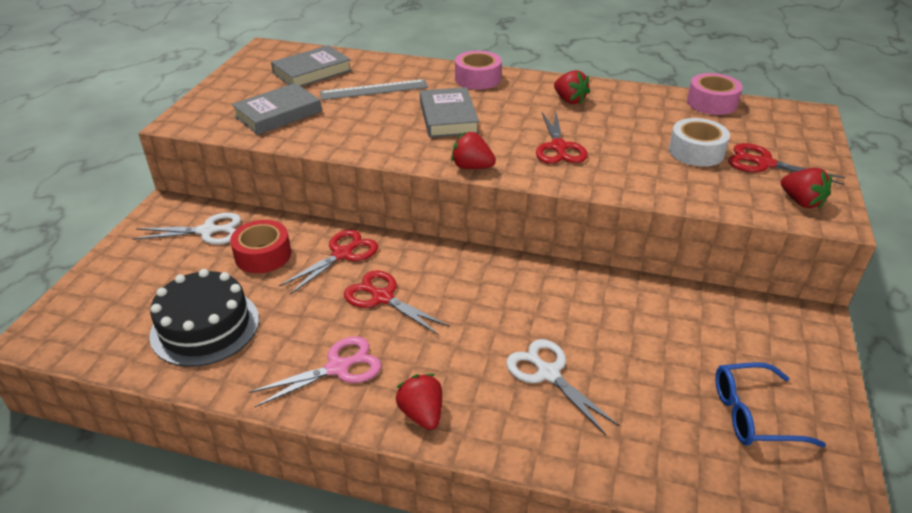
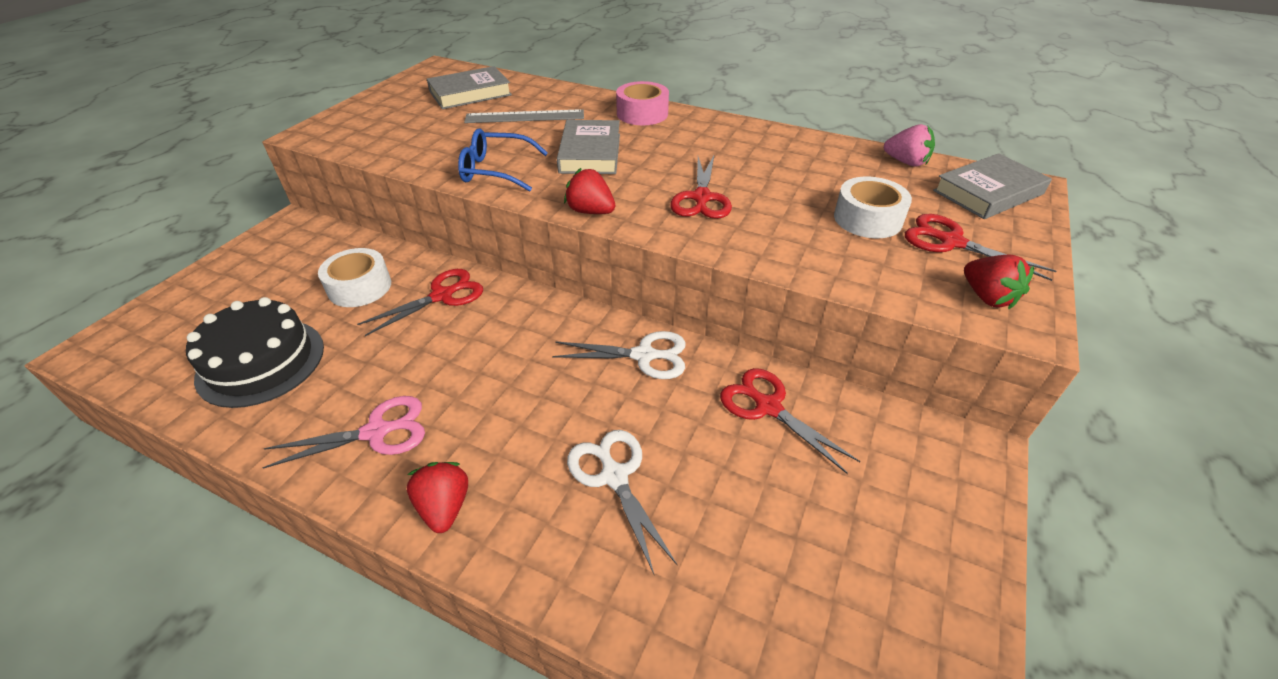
camera: 10 degrees right, 5 degrees up
(208, 231) = (317, 254): white scissors -> white scissors (644, 355)
(263, 255) = (359, 287): red tape -> white tape
(278, 114) = (411, 134): grey book -> grey book (988, 192)
(382, 297) = (462, 352): red scissors -> red scissors (767, 407)
(569, 100) = (736, 145): red strawberry -> none
(711, 103) = (906, 162): pink tape -> pink strawberry
(753, 414) = (859, 577): blue glasses -> blue glasses (496, 170)

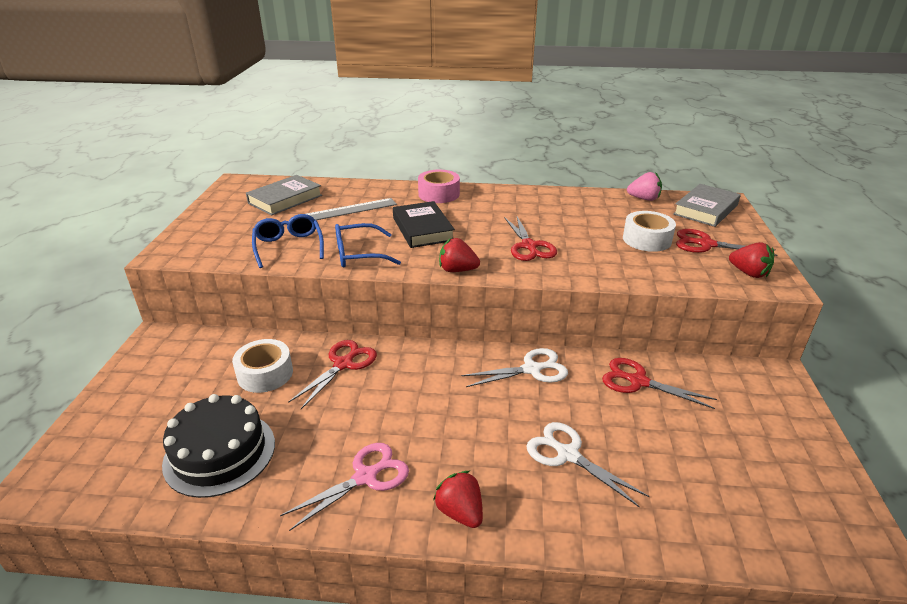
camera: 20 degrees left, 10 degrees down
(431, 147) = (289, 246): none -> blue glasses
(590, 153) = (422, 229): grey book -> black book

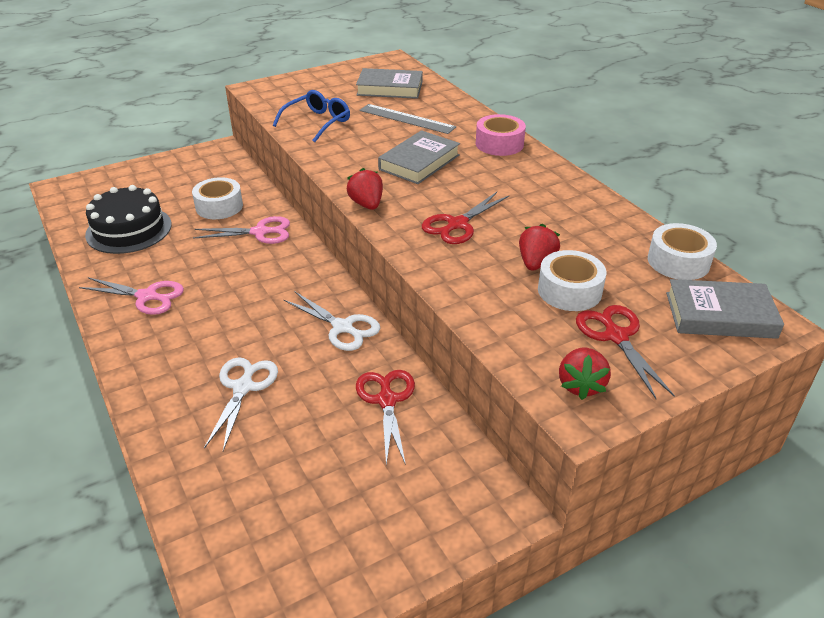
camera: 55 degrees right, 5 degrees up
(343, 364) = (260, 232): red scissors -> pink scissors
(358, 254) = (339, 153): blue glasses -> none
(422, 229) = (419, 162): black book -> grey book
(460, 512) = (140, 354): red strawberry -> red strawberry (536, 263)
(644, 199) = (678, 261): pink strawberry -> white tape

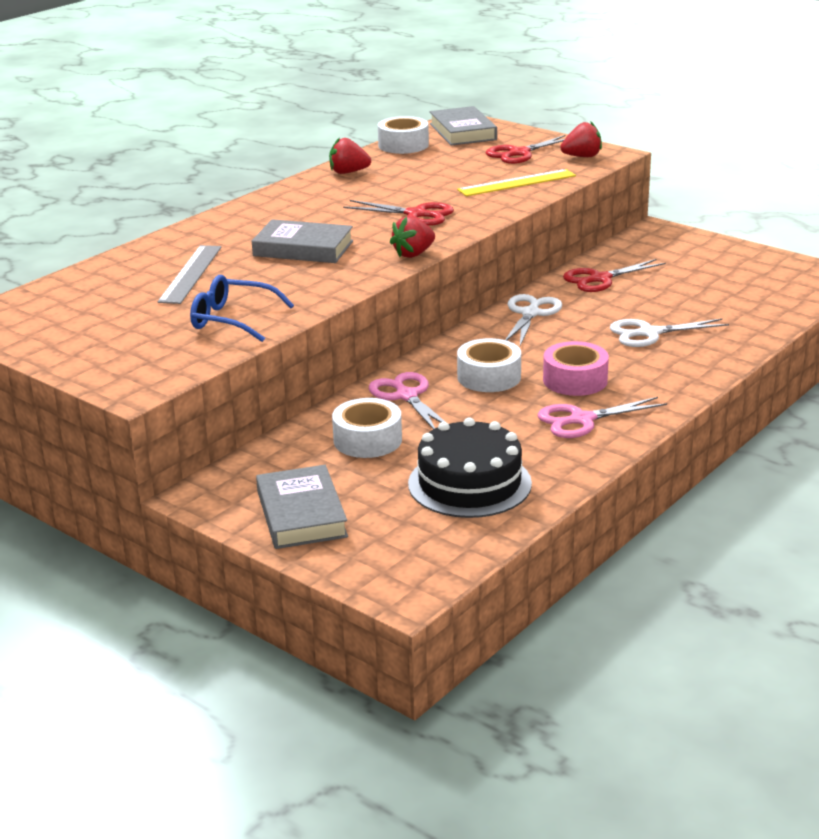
camera: 110 degrees left, 10 degrees down
(147, 296) = (582, 420): pink scissors -> pink scissors turned 105 degrees counterclockwise
(390, 88) = (93, 301): grey book -> grey book (301, 514)
(499, 144) = (232, 222): pink tape -> pink tape (575, 380)
(510, 305) = (517, 183): none -> yellow ruler
(536, 263) = (450, 182): red strawberry -> red strawberry (348, 172)
(569, 290) = (478, 169): white tape -> white tape (489, 377)

